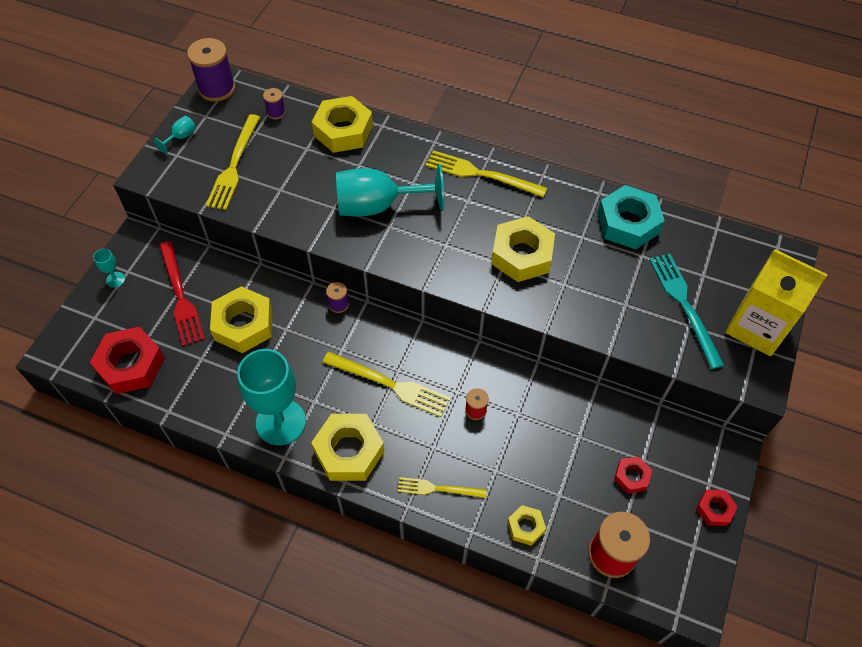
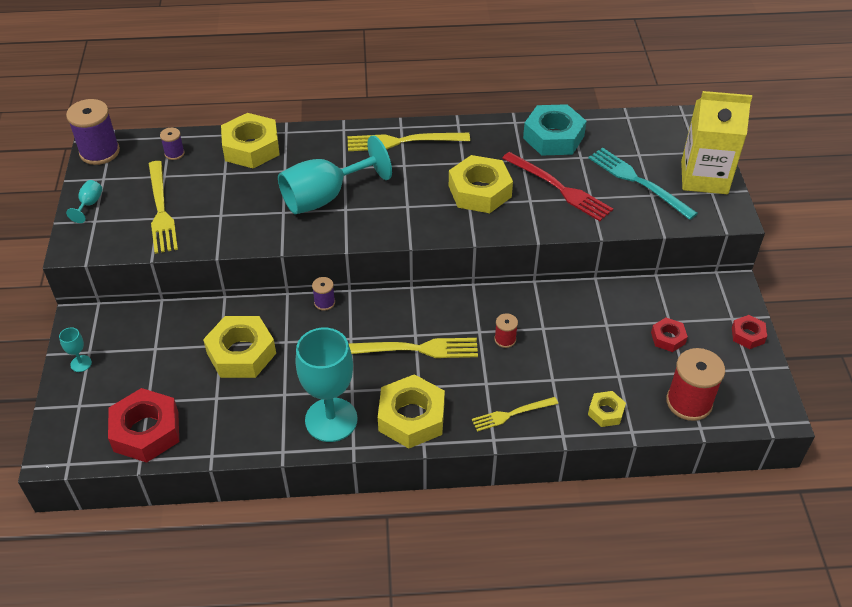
camera: 25 degrees left, 10 degrees down
(180, 296) = (160, 353): red fork -> red fork (559, 188)

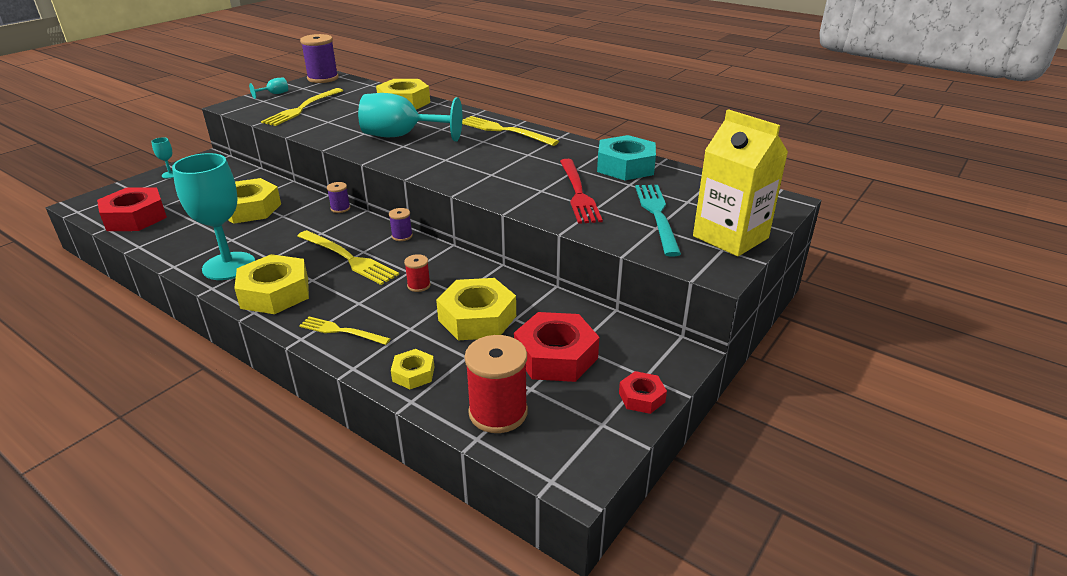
camera: 40 degrees right, 15 degrees down
(174, 153) = (358, 91): purple spool -> purple spool (402, 236)
(480, 191) = (511, 171): yellow nut -> yellow nut (477, 318)
(668, 338) = (555, 356): red nut -> red nut, size x1.93

